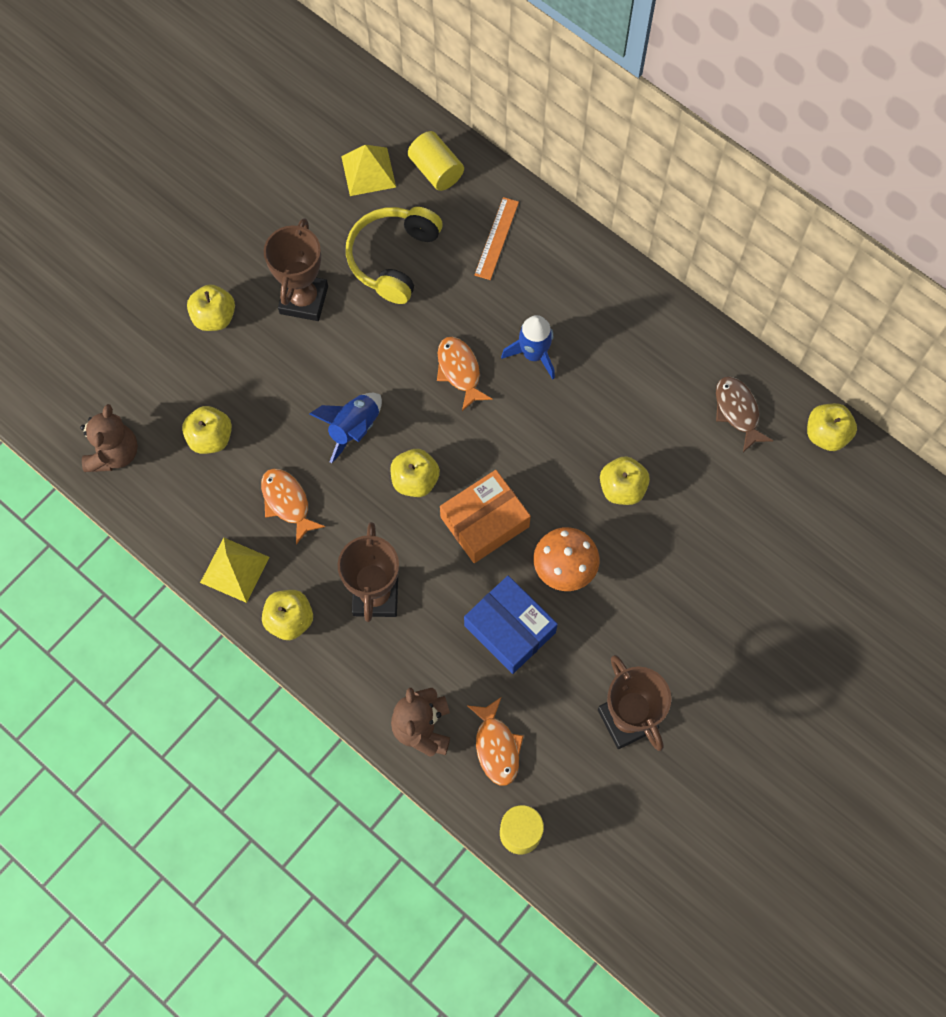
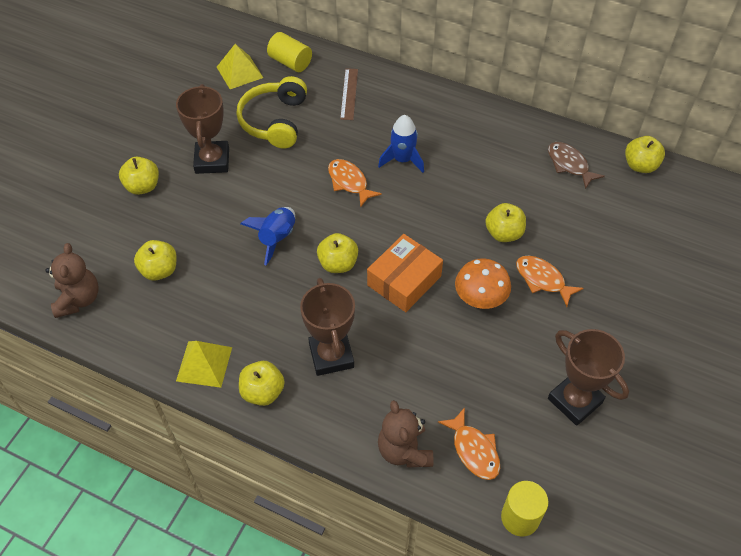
camera: 15 degrees left, 15 degrees down
(287, 502) = (236, 303): orange fish -> orange fish (542, 280)
(497, 238) = (349, 94): orange ruler -> brown ruler
(510, 629) = (452, 354): blue box -> none

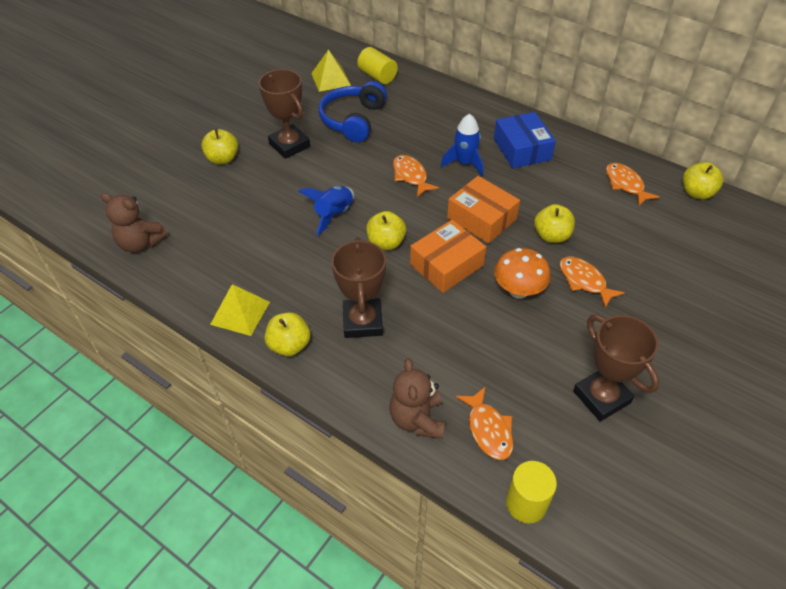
camera: 10 degrees right, 5 degrees down
(78, 299) = (140, 243): brown teddy bear -> brown teddy bear turned 105 degrees clockwise
(159, 270) = (219, 228): yellow apple -> none
(212, 161) = (289, 145): brown trophy -> brown trophy turned 45 degrees counterclockwise
(274, 121) = (353, 120): yellow headphones -> blue headphones
(349, 94) = (425, 105): brown ruler -> none
(430, 223) = (481, 218): none -> orange box
(459, 136) = (522, 149): none -> blue box
(569, 164) = (625, 184): brown fish -> orange fish

